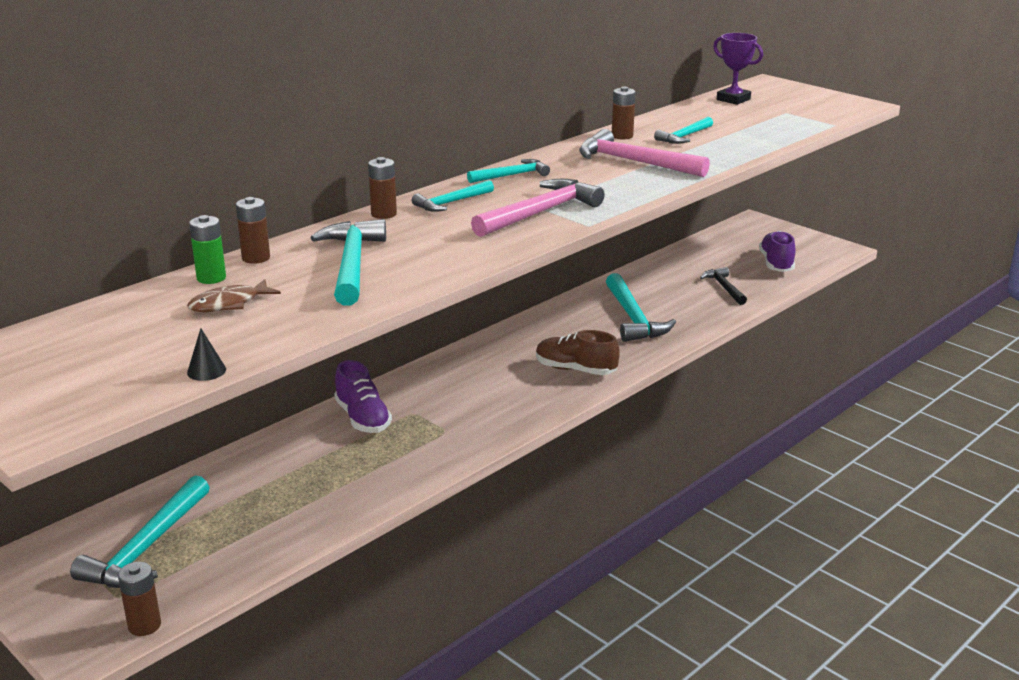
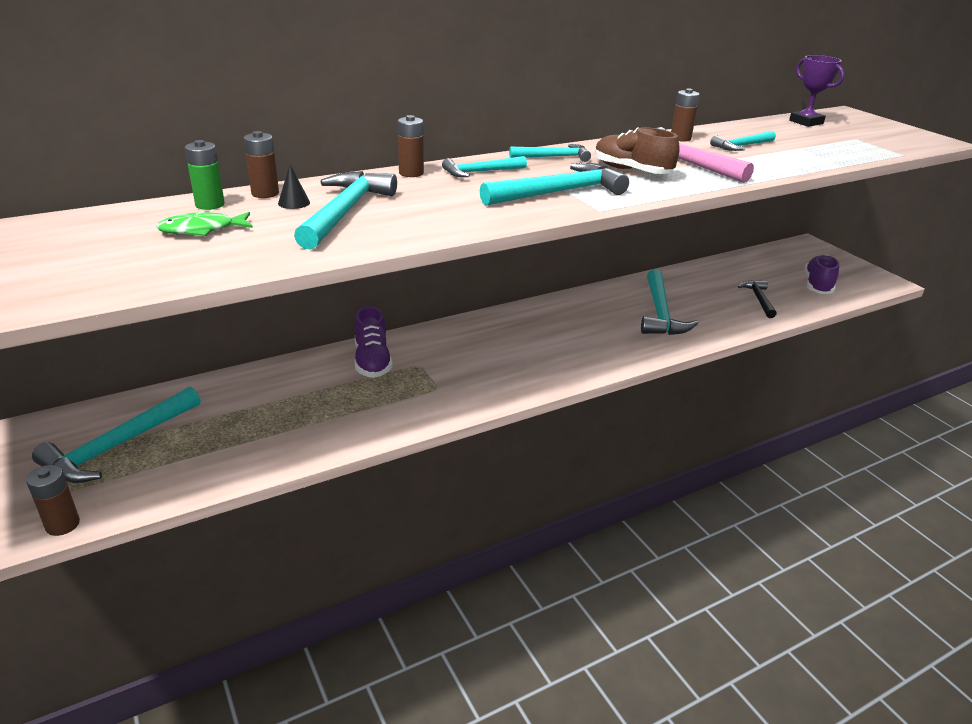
camera: 15 degrees right, 5 degrees up
(206, 371) = (117, 290): black cone -> black cone (294, 203)
(229, 304) = (202, 230): brown fish -> green fish
(540, 213) = (559, 192): pink hammer -> turquoise hammer
(575, 370) = (585, 352): brown shoe -> brown shoe (632, 171)

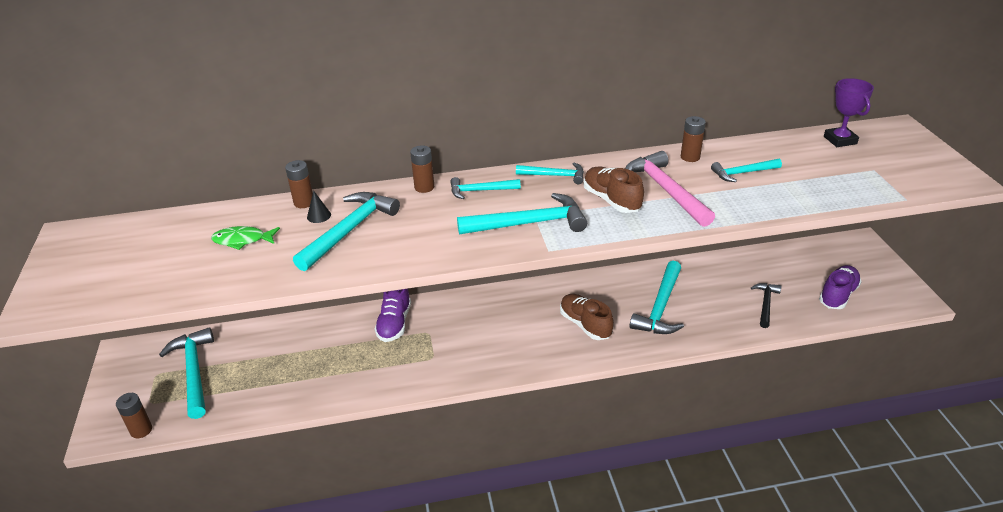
camera: 20 degrees right, 5 degrees up
(118, 446) = (194, 371): turquoise hammer -> turquoise hammer turned 105 degrees clockwise
(210, 204) = (260, 212): green battery -> none
(592, 336) = (585, 324): none -> brown shoe

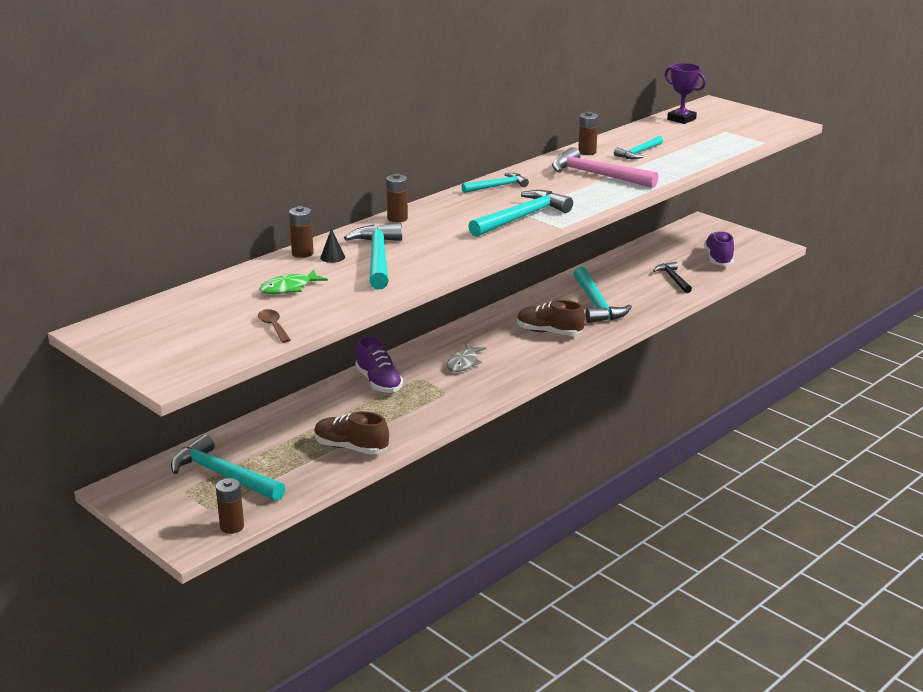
camera: 35 degrees left, 10 degrees down
(173, 282) = (273, 326): none -> brown spoon
(479, 330) = (463, 363): none -> grey fish
(480, 191) = (450, 209): turquoise hammer -> none
(611, 200) = (565, 190): brown shoe -> brown shoe (351, 448)

